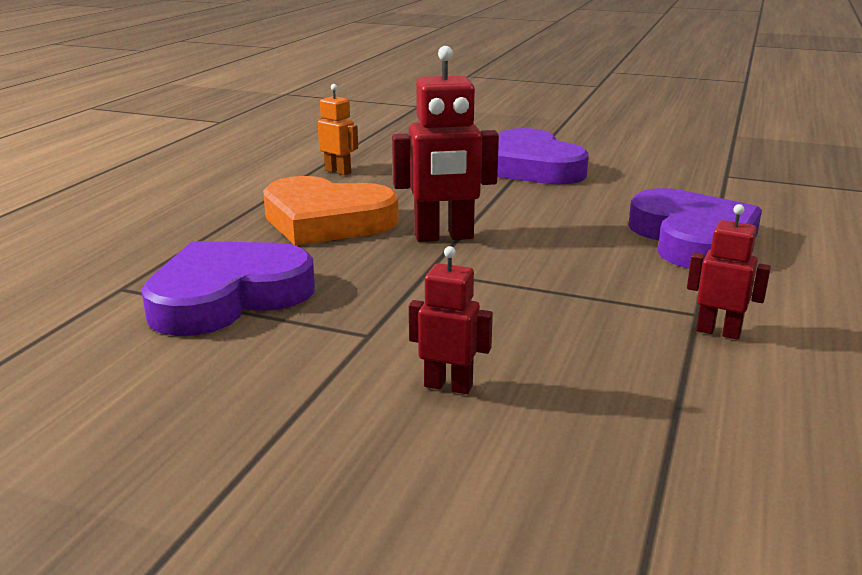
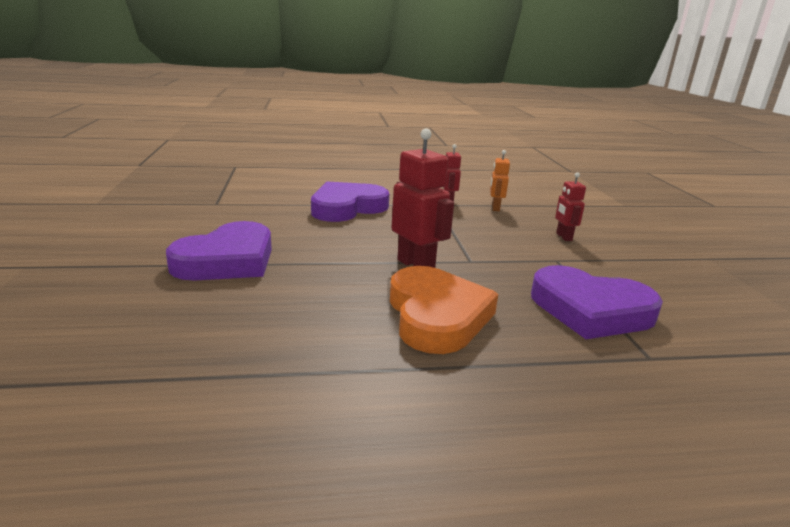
camera: 120 degrees left, 0 degrees up
(338, 171) = (299, 352): orange robot -> orange robot (495, 208)

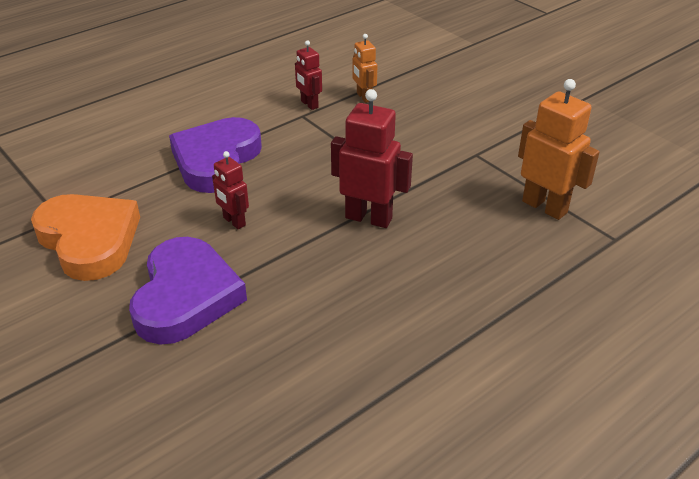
camera: 30 degrees left, 15 degrees up
(436, 315) = (441, 271): orange heart -> orange heart (89, 240)
(563, 237) = (458, 118): red robot -> red robot (234, 222)
(590, 310) = (545, 207): purple heart -> orange robot

